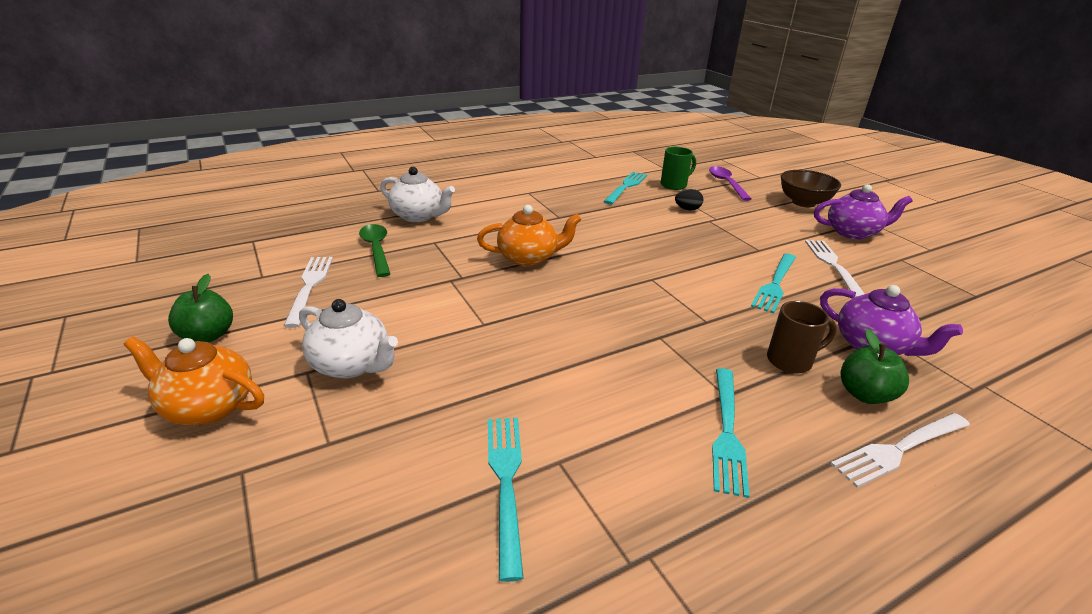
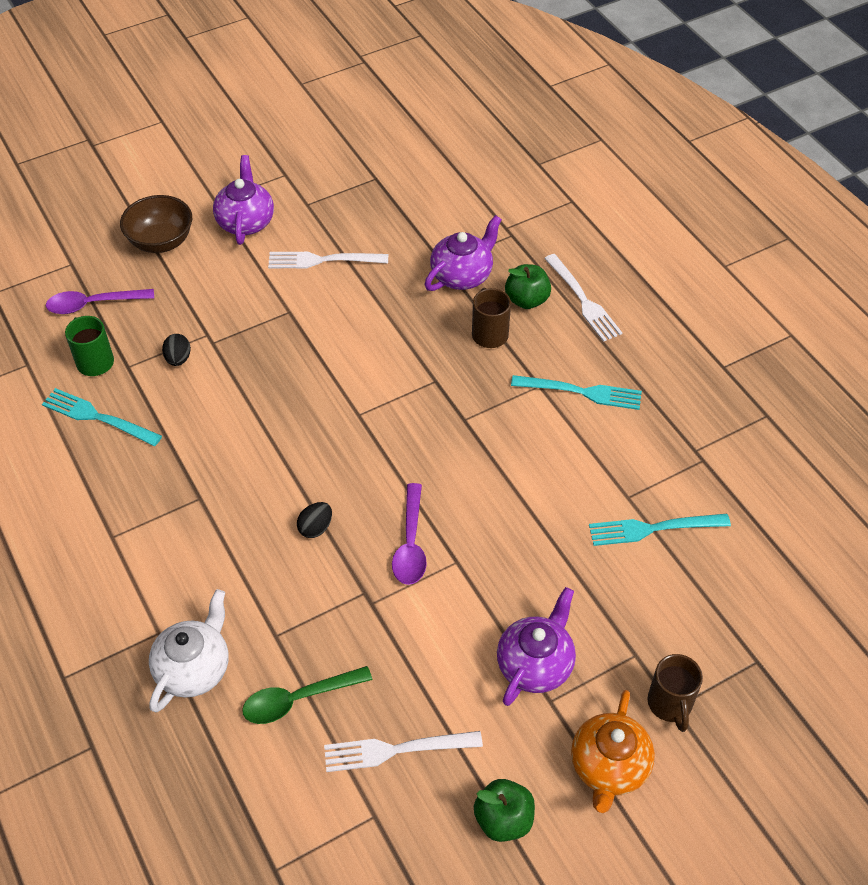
camera: 90 degrees left, 20 degrees up
(248, 467) = (670, 704): none -> brown mug
(352, 365) = (535, 664): white teapot -> purple teapot
(507, 300) = (410, 544): none -> purple spoon
(529, 258) = (315, 528): orange teapot -> black egg
(775, 284) = (363, 315): turquoise fork -> none

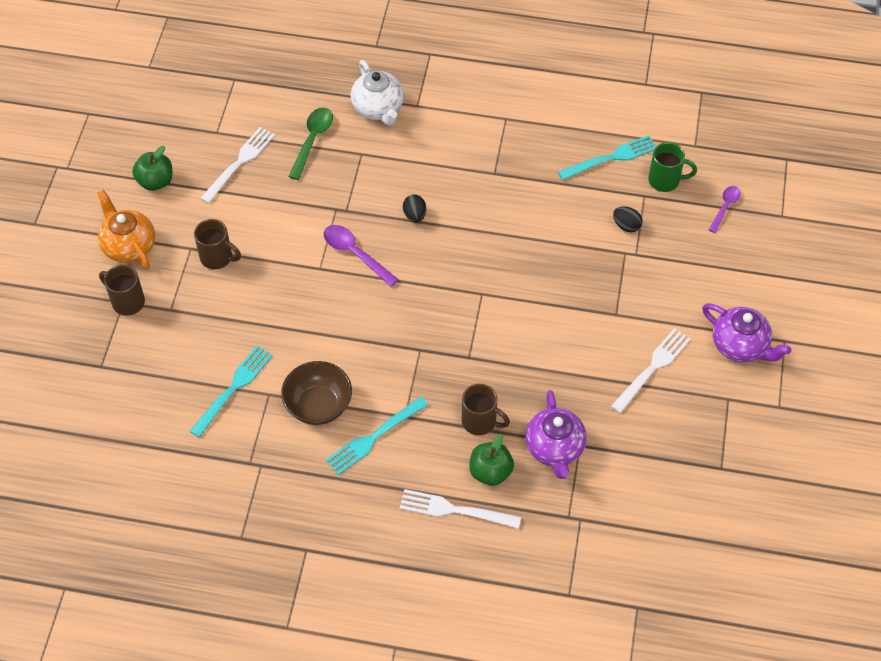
camera: 130 degrees right, 5 degrees up
(93, 304) = (725, 207): purple spoon -> purple spoon, size x0.65
(161, 241) = (762, 280): brown bowl -> brown bowl (318, 405)
(535, 664) = (217, 257): purple teapot -> brown mug

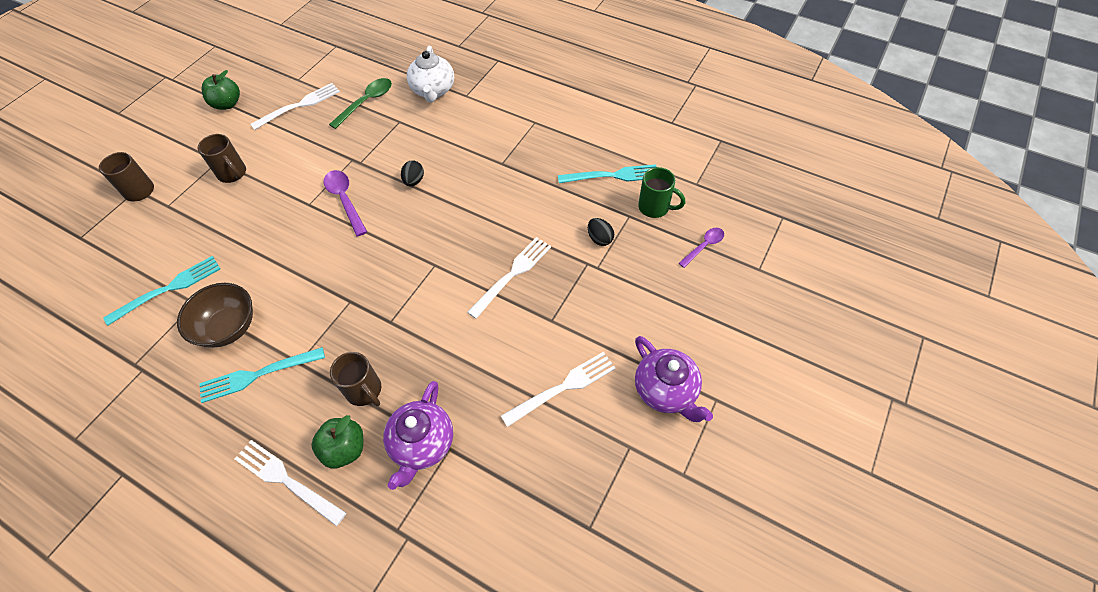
camera: 20 degrees right, 0 degrees up
(128, 246) = (172, 147): orange teapot -> none
(560, 282) = (512, 274): none -> white fork

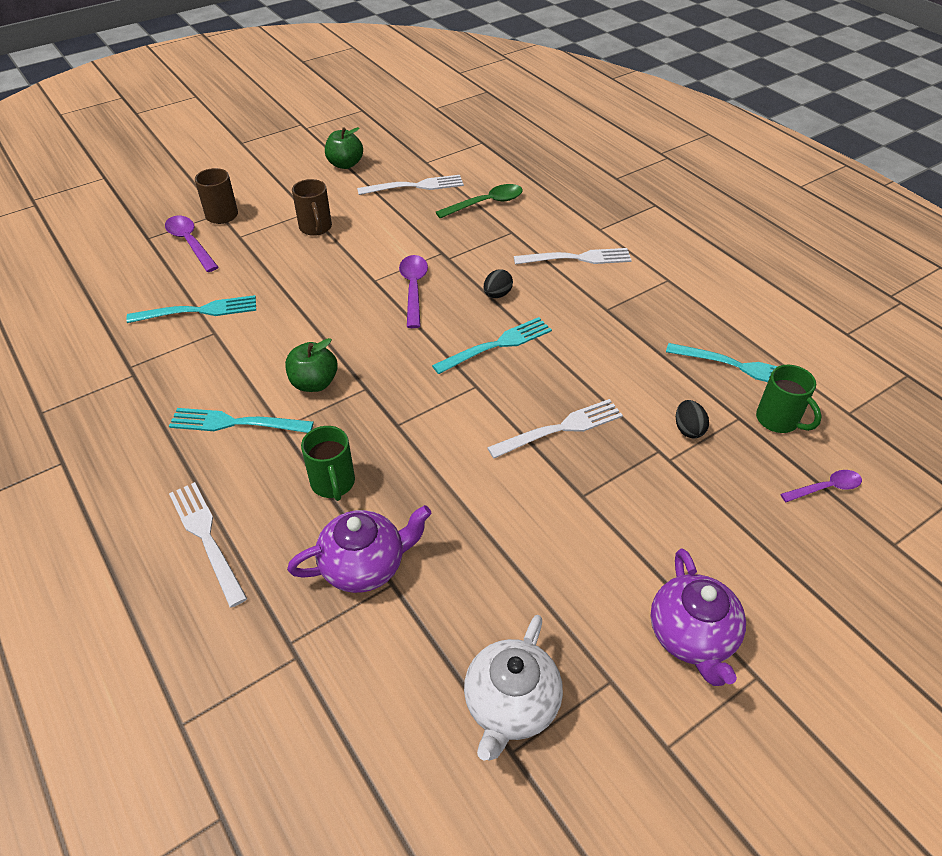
camera: 25 degrees right, 10 degrees down
(124, 228) = (190, 243): none -> purple spoon
(228, 327) = (233, 367): brown bowl -> none
(345, 449) = (281, 533): green apple -> green apple (314, 383)
(365, 391) = (333, 483): brown mug -> green mug
(422, 444) = (365, 565): purple teapot -> purple teapot turned 150 degrees counterclockwise
(433, 90) = (565, 213): white teapot -> white teapot (511, 705)
(434, 224) = (496, 345): none -> turquoise fork
(562, 387) = (559, 575): white fork -> white fork (577, 258)

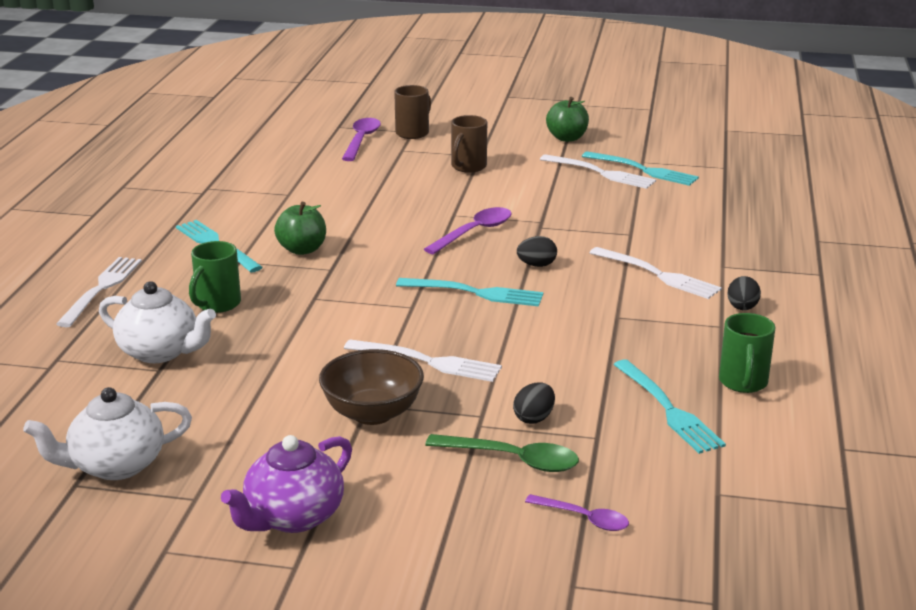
camera: 45 degrees right, 20 degrees down
(198, 311) = (299, 178): turquoise fork -> turquoise fork (643, 170)
(365, 565) = (160, 352): purple teapot -> white teapot
(486, 203) = (644, 207): green spoon -> green spoon (513, 459)
(597, 502) = (372, 413): none -> brown bowl
(658, 258) = (742, 308): none -> black egg
(778, 420) = (632, 458): green mug -> green mug (743, 383)

